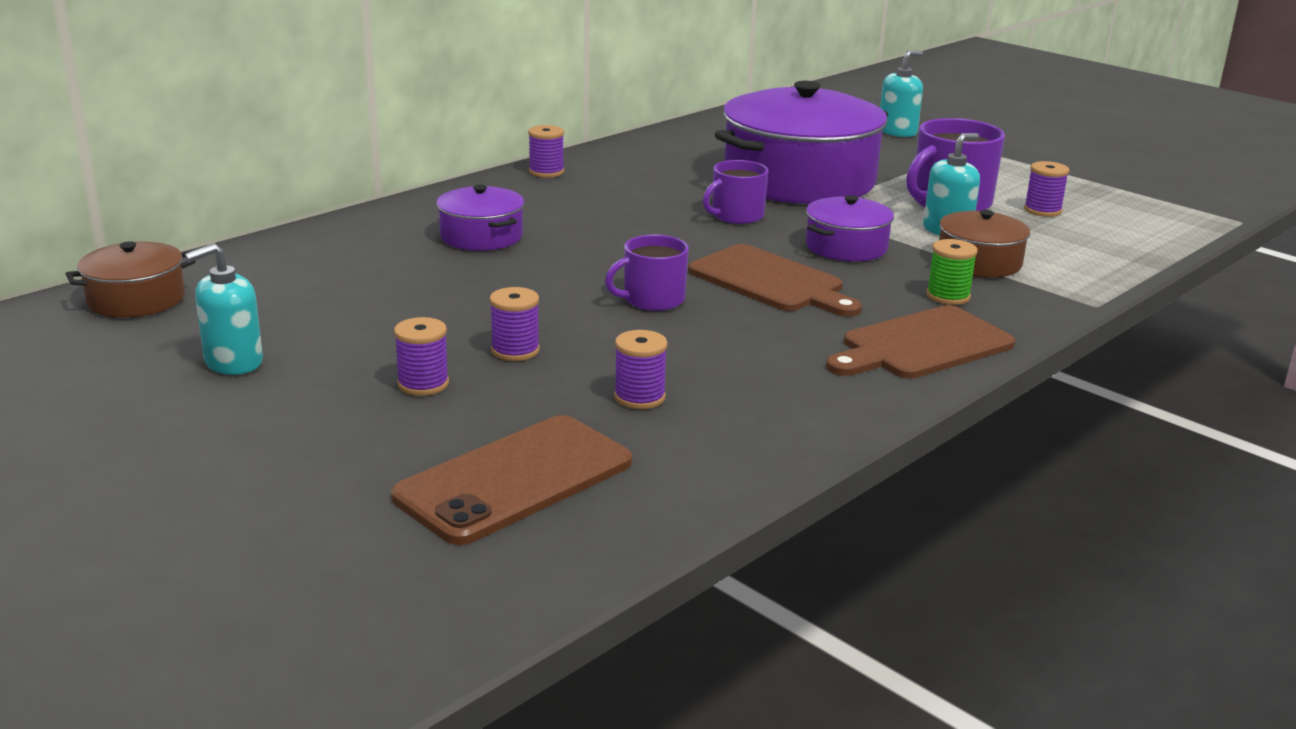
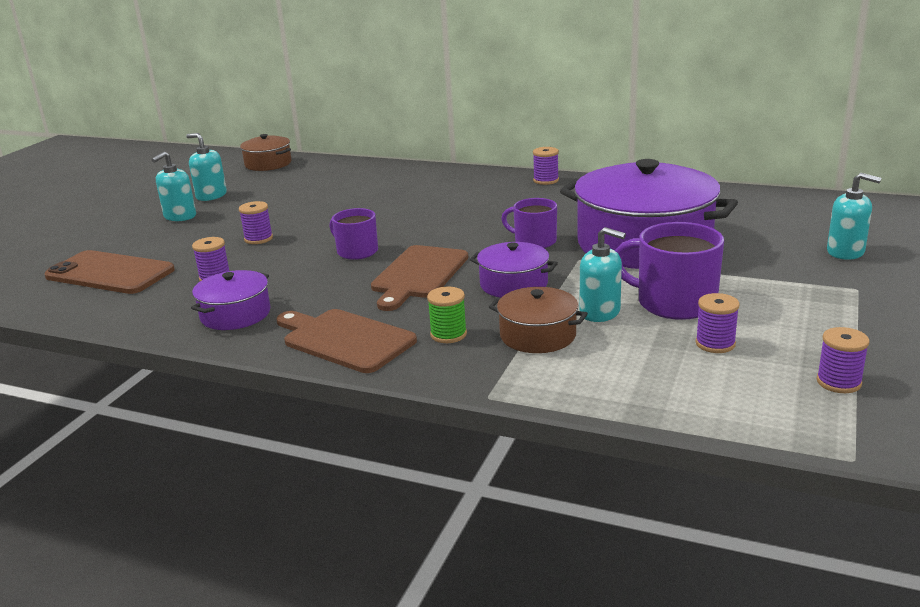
camera: 70 degrees right, 0 degrees up
(304, 398) = (180, 216): none -> turquoise soap dispenser
(423, 384) = (206, 232): purple spool -> purple spool (838, 382)
(481, 236) = (414, 194): purple pot -> purple pot (235, 314)

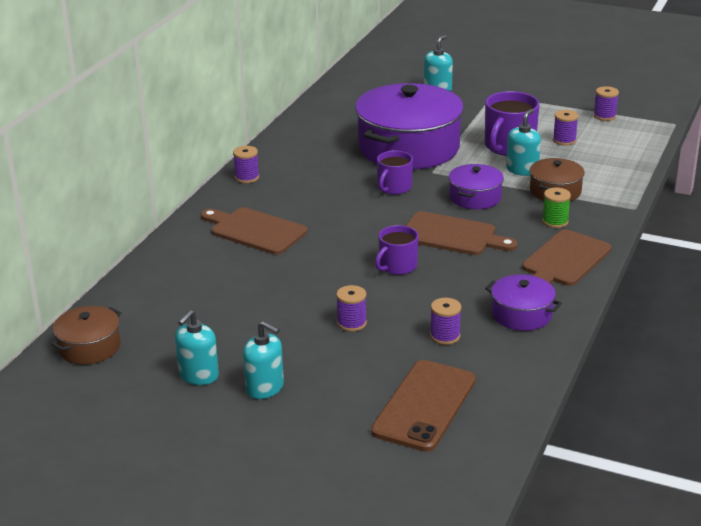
camera: 90 degrees left, 5 degrees up
(437, 192) = (255, 230): none -> brown cutting board

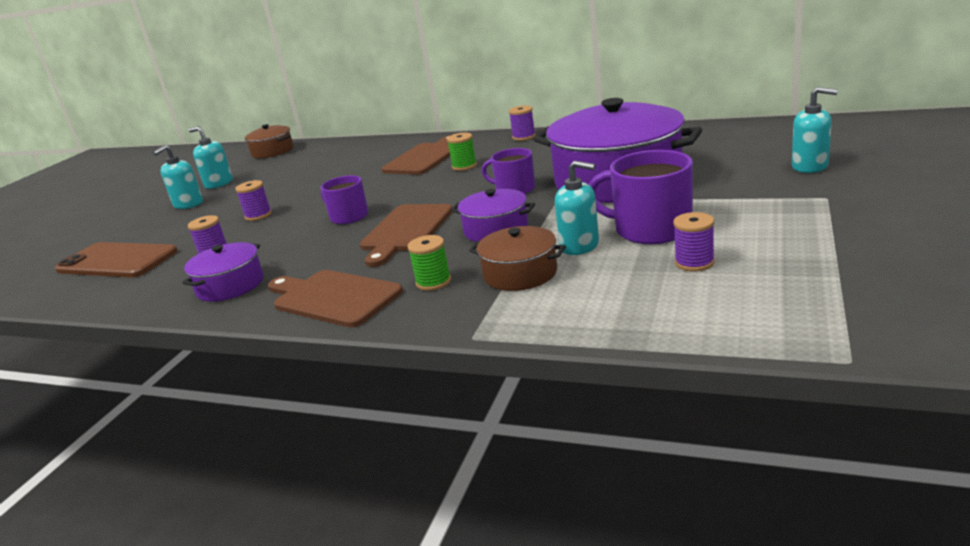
camera: 90 degrees right, 5 degrees down
(307, 209) = (464, 166): none -> green spool
(604, 116) = (822, 286): purple spool -> none

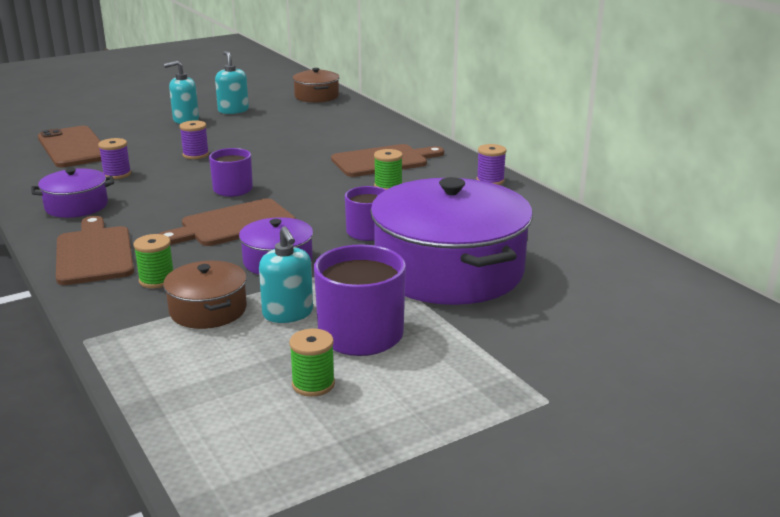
camera: 35 degrees right, 0 degrees up
(694, 263) = (313, 384): purple spool -> green spool
(810, 166) = (621, 361): turquoise soap dispenser -> none

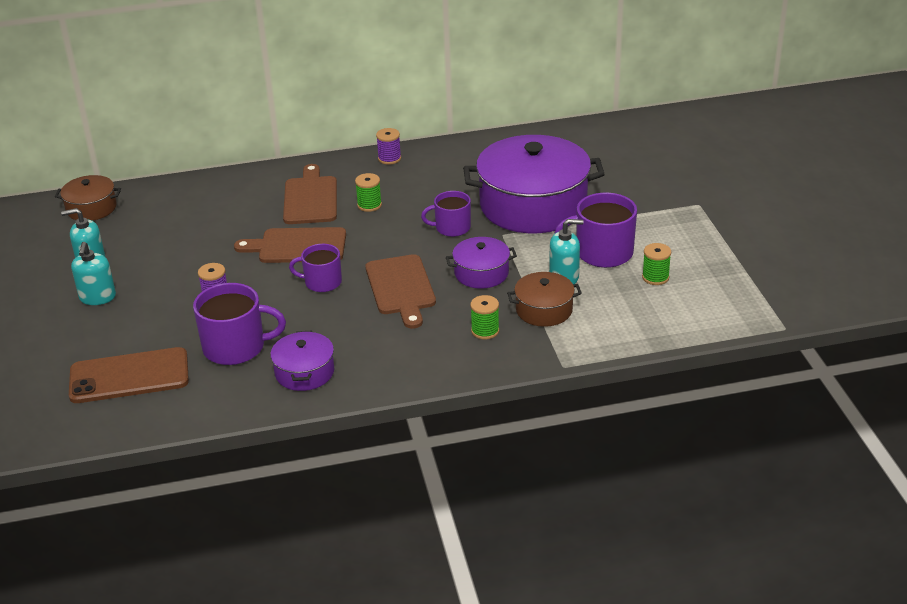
camera: 70 degrees left, 10 degrees up
(94, 253) = (418, 361): brown cutting board -> brown cutting board (298, 246)
(117, 174) = (236, 347): purple spool -> purple mug

